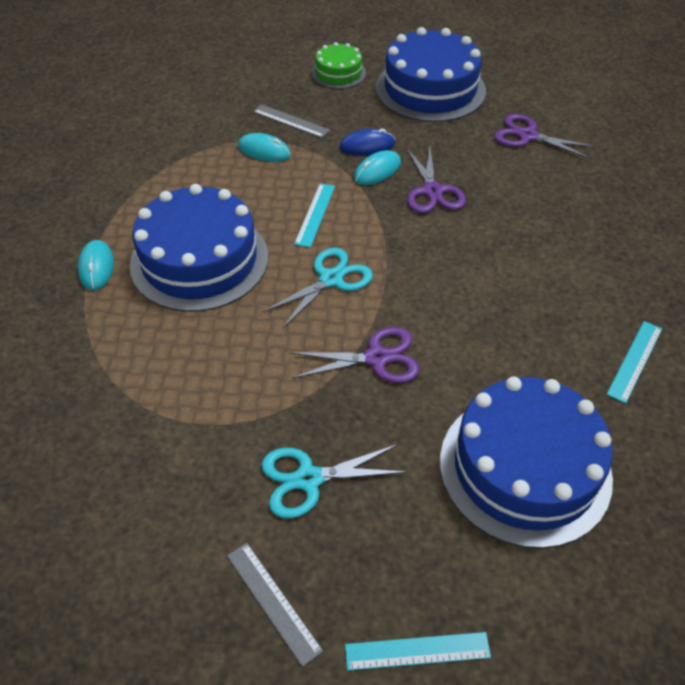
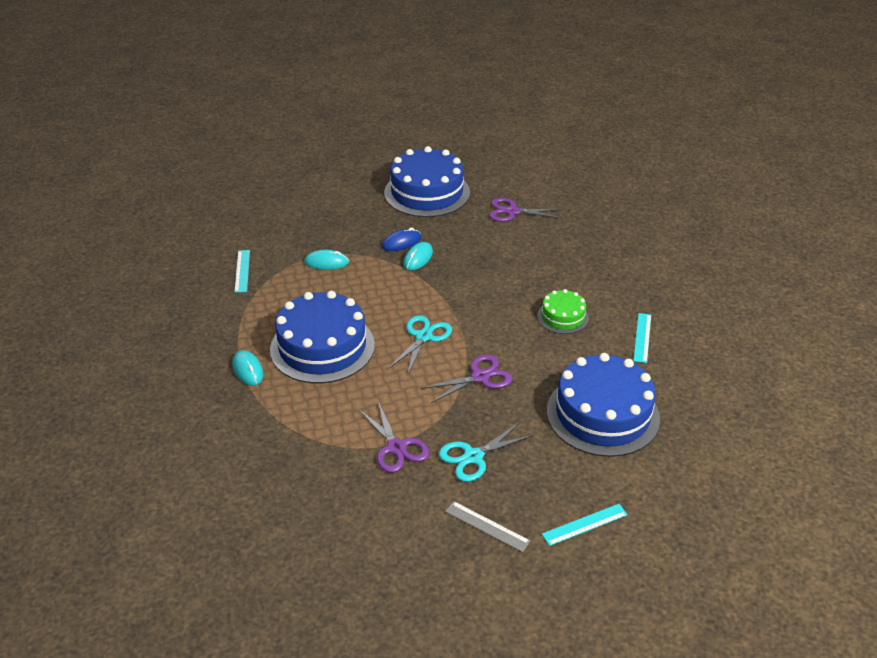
camera: 20 degrees left, 10 degrees down
(291, 121) = (334, 237): grey ruler -> none
(315, 214) = (389, 297): turquoise ruler -> turquoise ruler (242, 271)
(338, 73) = (351, 194): green cake -> green cake (563, 317)
(432, 191) = (464, 263): purple scissors -> purple scissors (396, 447)

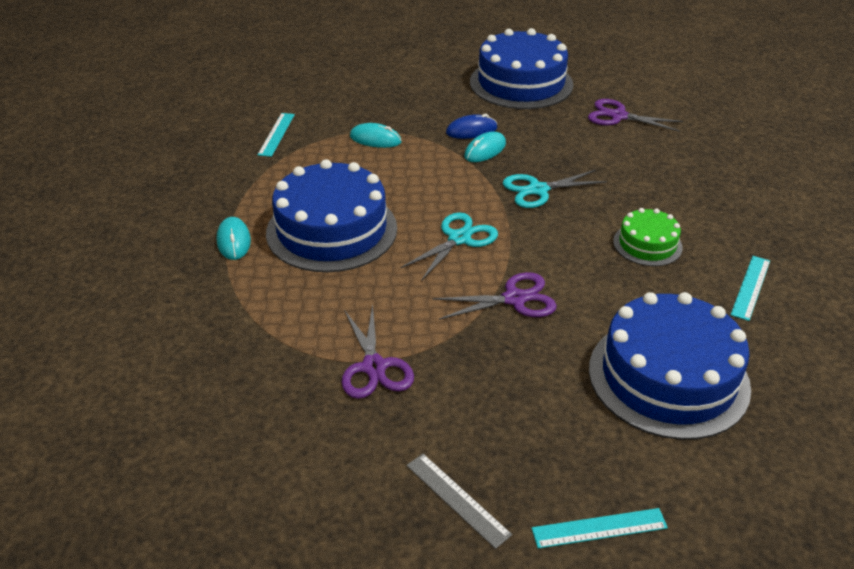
camera: 15 degrees right, 0 degrees up
(473, 457) = (470, 399): turquoise scissors -> turquoise scissors (538, 190)

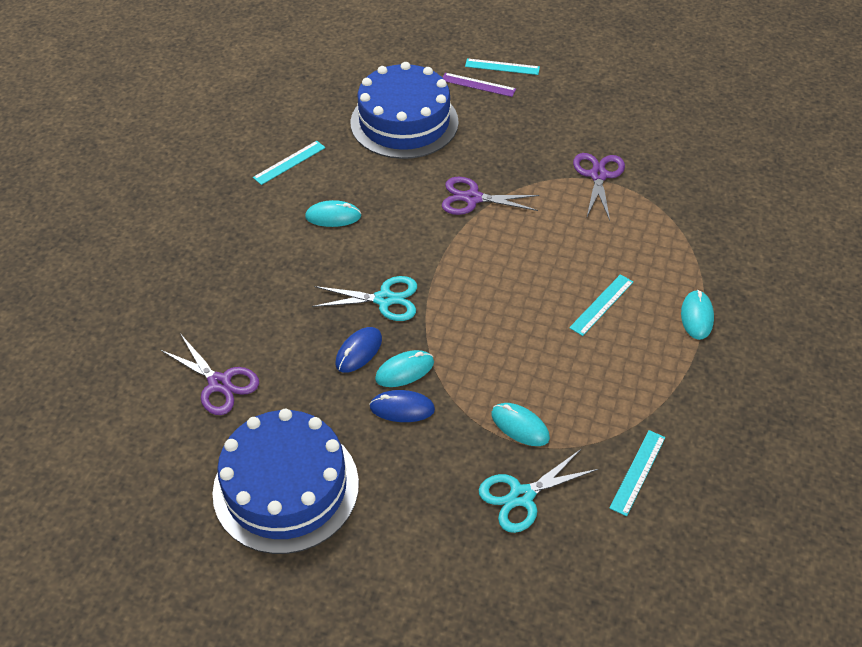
camera: 160 degrees left, 10 degrees up
(332, 230) = (601, 304): blue cake -> turquoise ruler
(457, 499) = (572, 95): grey ruler -> none
(459, 239) = (488, 264): turquoise scissors -> turquoise scissors (521, 496)
(531, 153) = (359, 351): none -> blue mouse
(613, 475) = (478, 85): none -> purple ruler
(647, 244) = (333, 216): green cake -> turquoise mouse

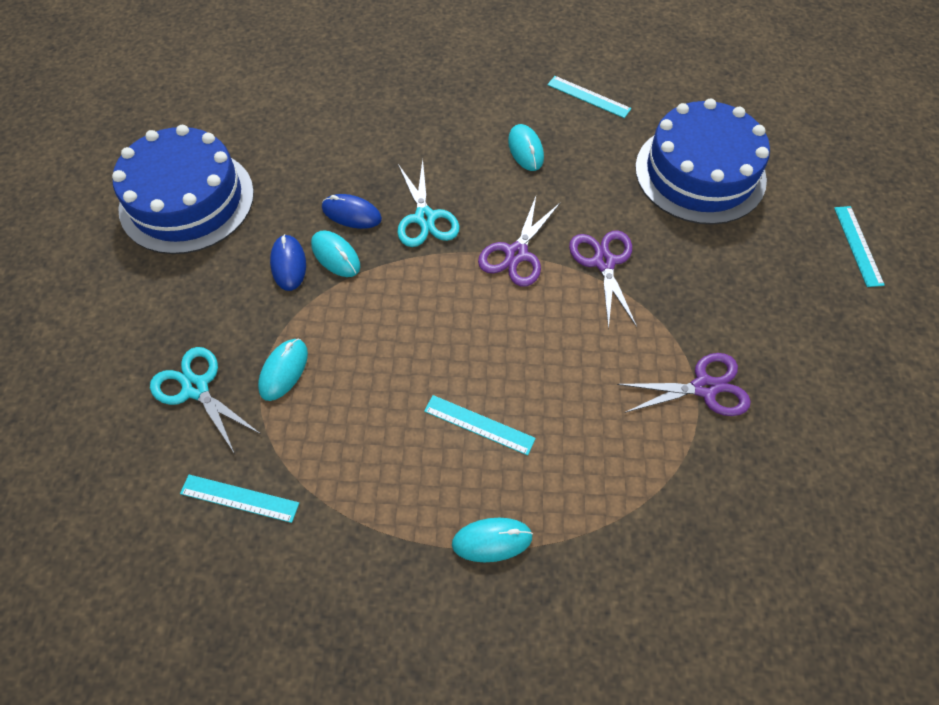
camera: 75 degrees right, 10 degrees up
(219, 383) = (291, 125): purple scissors -> purple scissors (516, 254)
(478, 85) = (807, 228): purple ruler -> none

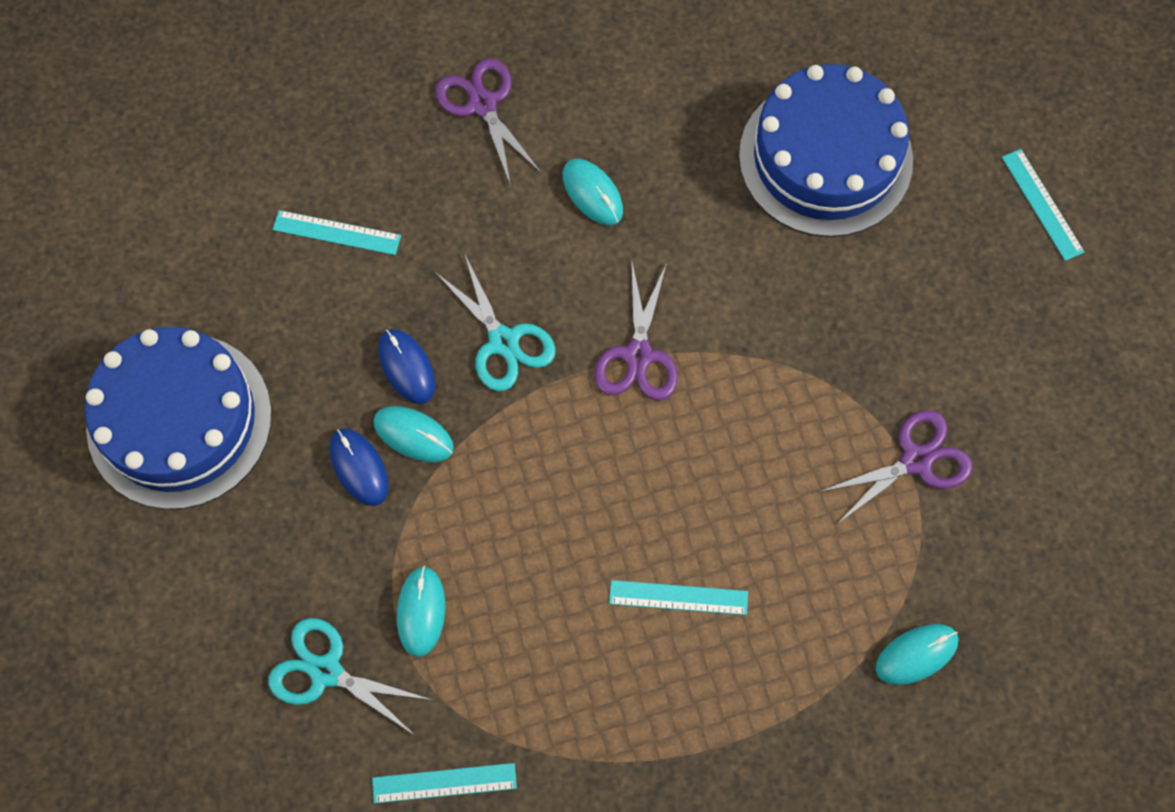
camera: 20 degrees left, 10 degrees up
(351, 214) = (406, 367): blue mouse -> blue mouse turned 60 degrees clockwise
(492, 540) = (743, 727): turquoise mouse -> turquoise mouse (916, 654)
(588, 97) = (645, 79): turquoise ruler -> turquoise ruler (336, 232)
(604, 262) = (748, 331): purple scissors -> purple scissors (483, 104)

